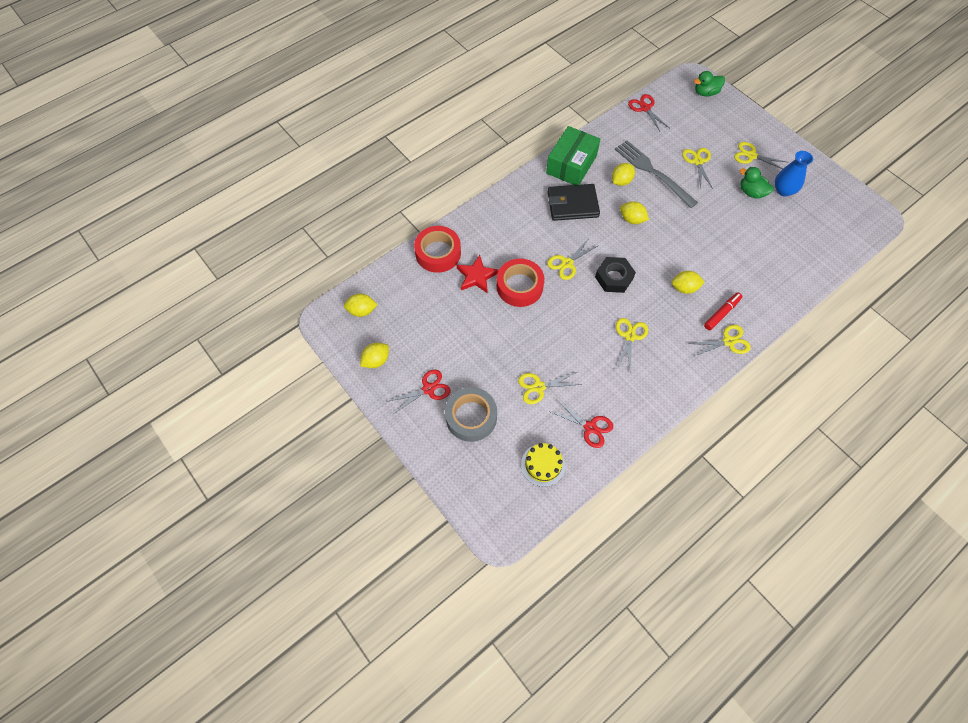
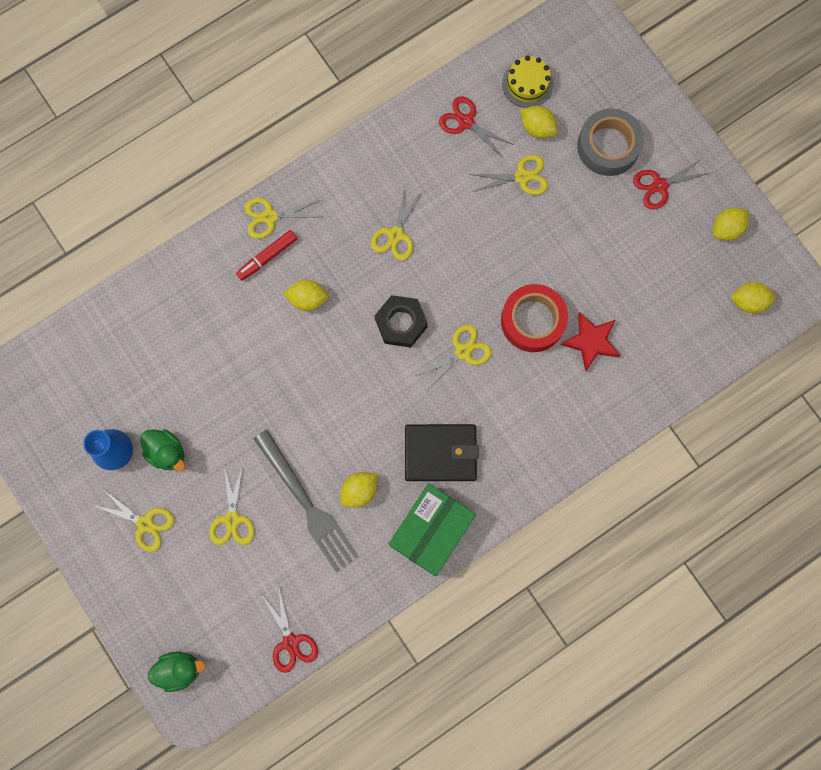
camera: 175 degrees left, 15 degrees up
(438, 253) = (644, 384): red tape -> none
(632, 219) = (357, 418): yellow lemon -> yellow lemon (537, 128)

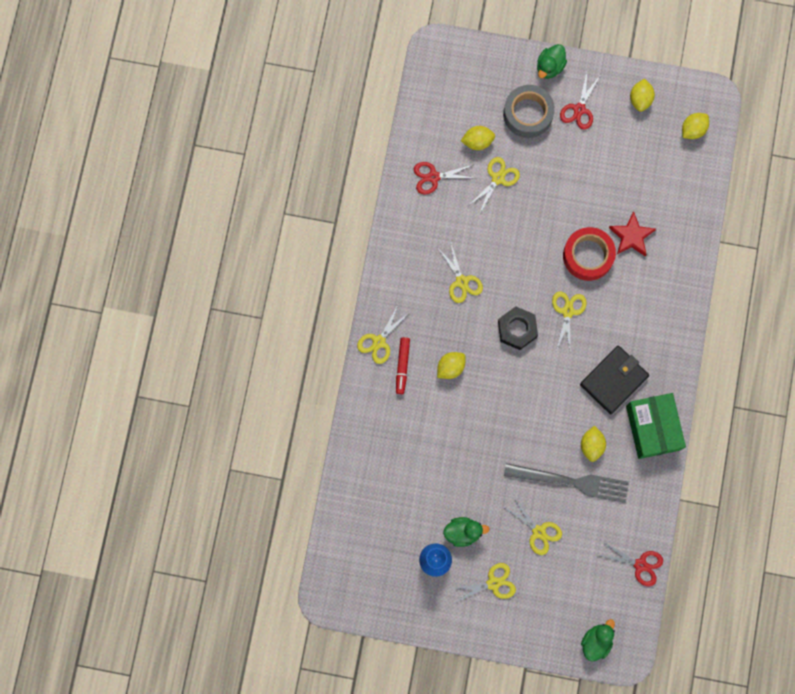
camera: 45 degrees left, 0 degrees up
(527, 84) = (445, 120): yellow cake -> none
(671, 124) = (549, 67): none -> green duck

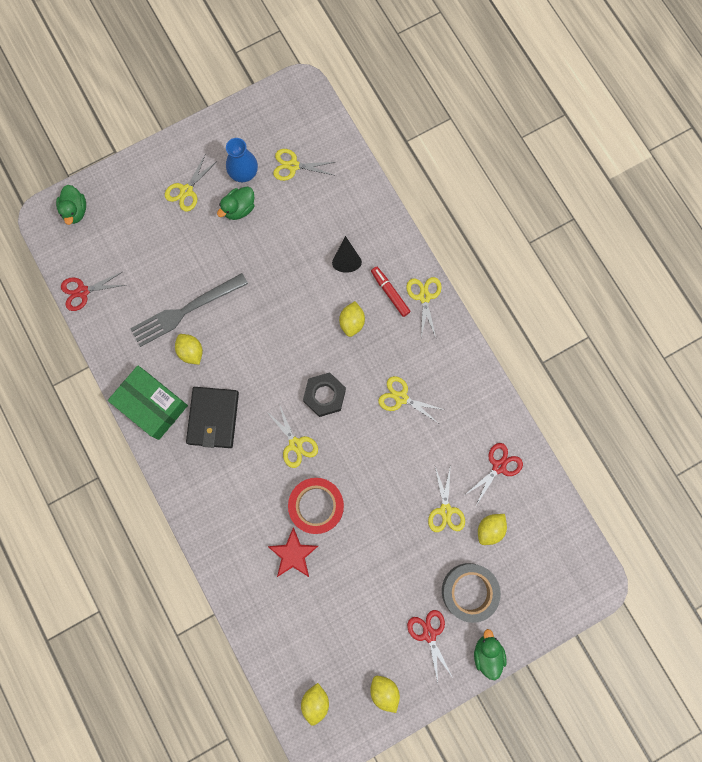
camera: 140 degrees right, 0 degrees up
(413, 420) = (346, 259): none -> black cone
(538, 532) = (181, 254): yellow scissors -> yellow scissors (293, 166)

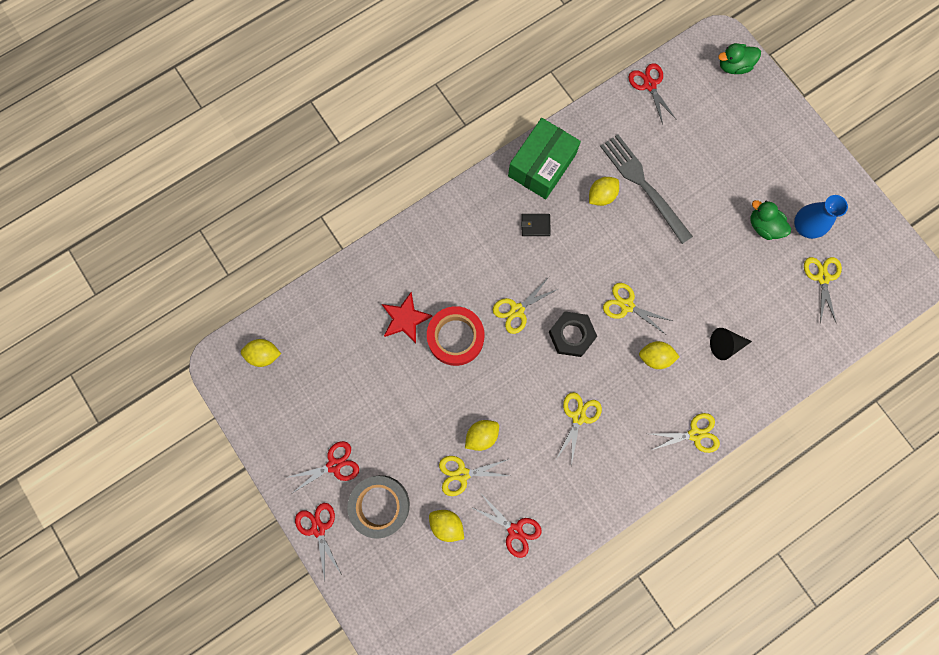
camera: 85 degrees right, 0 degrees up
(186, 191) = (774, 171): yellow scissors -> yellow scissors (627, 305)
(213, 418) = (535, 225): black wallet -> black wallet, size x0.48
(384, 691) = (276, 422): yellow lemon -> yellow lemon (481, 435)
(390, 293) = (694, 395): red marker -> none
(487, 653) = (318, 528): green duck -> red scissors

